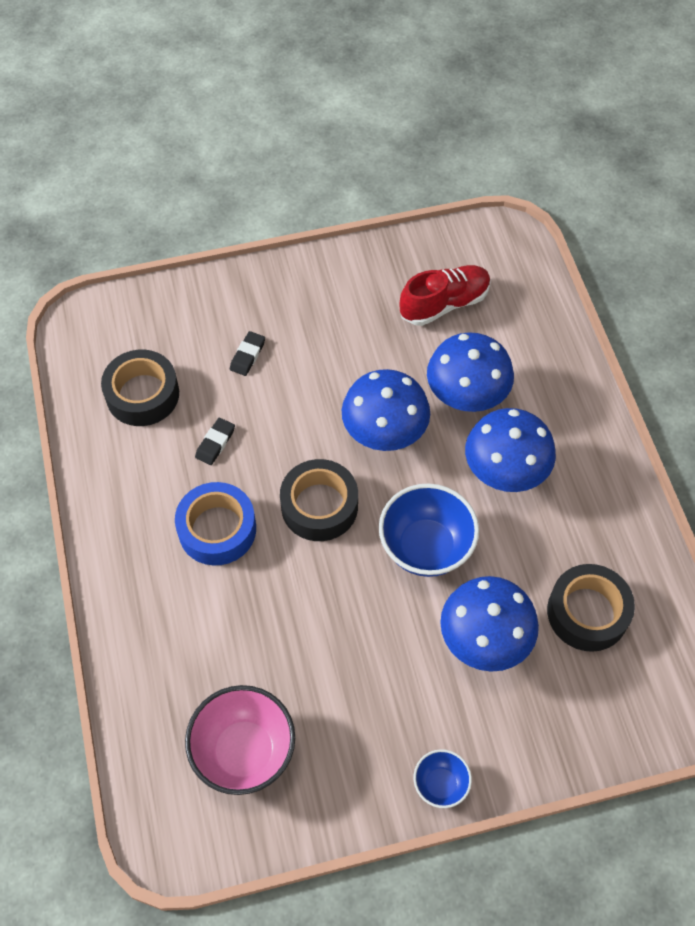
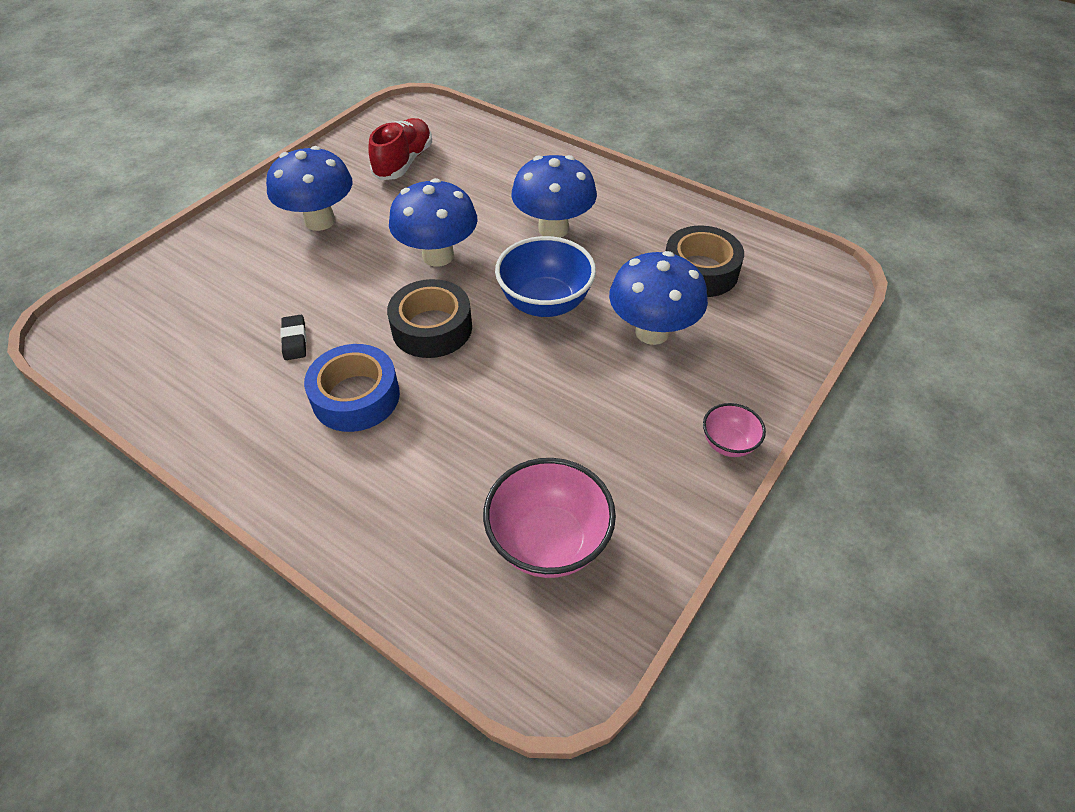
camera: 40 degrees left, 10 degrees down
(142, 394) = (188, 346): black tape -> none
(247, 355) = (268, 269): black eraser -> none
(440, 784) = (728, 444): blue bowl -> pink bowl
(466, 397) = (477, 203): blue mushroom -> blue mushroom (320, 221)

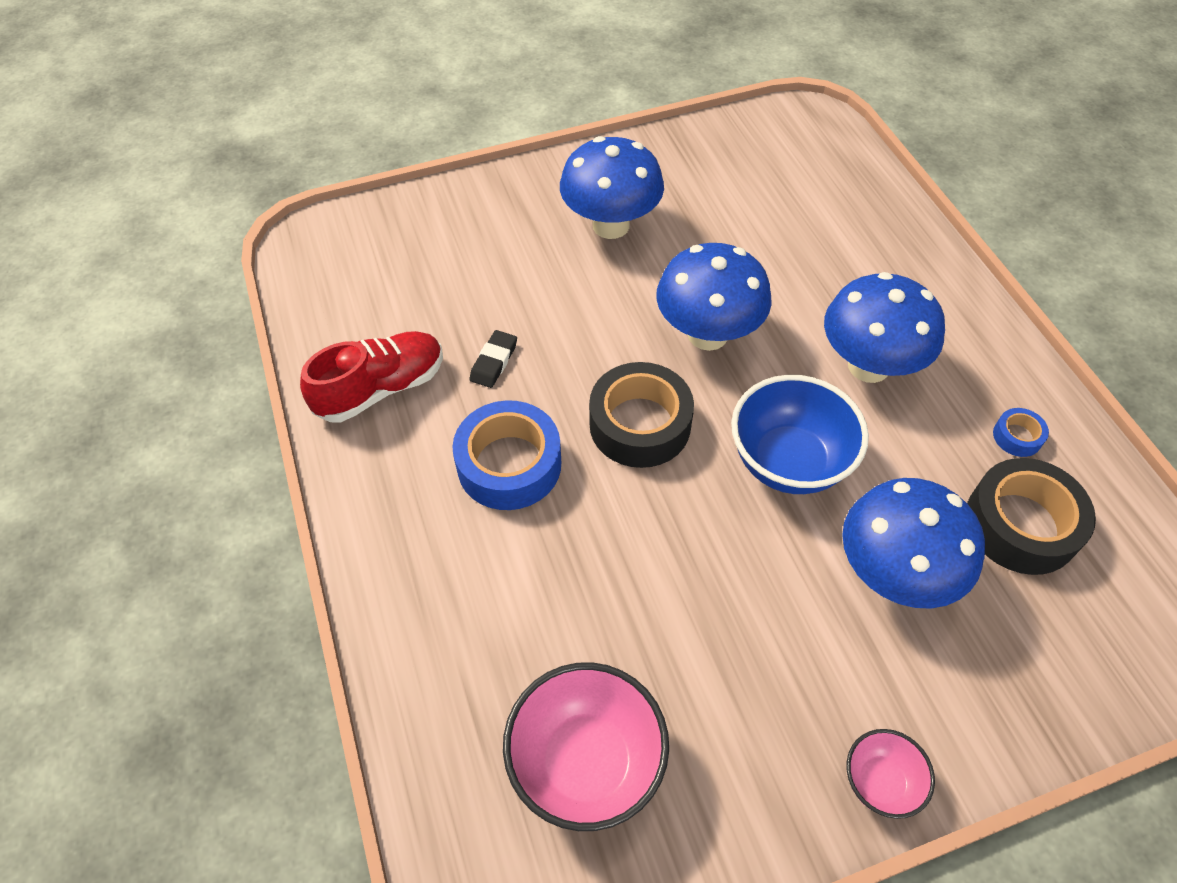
camera: 35 degrees right, 5 degrees up
(404, 162) = (751, 189): red shoe -> red shoe (381, 389)
(664, 227) = (1017, 437): none -> blue tape

